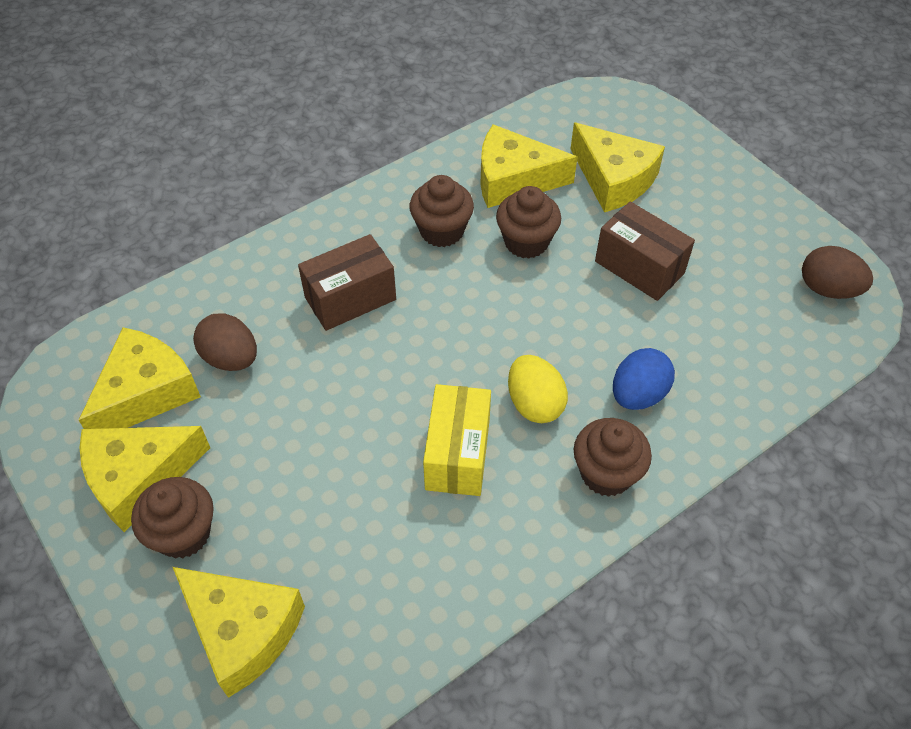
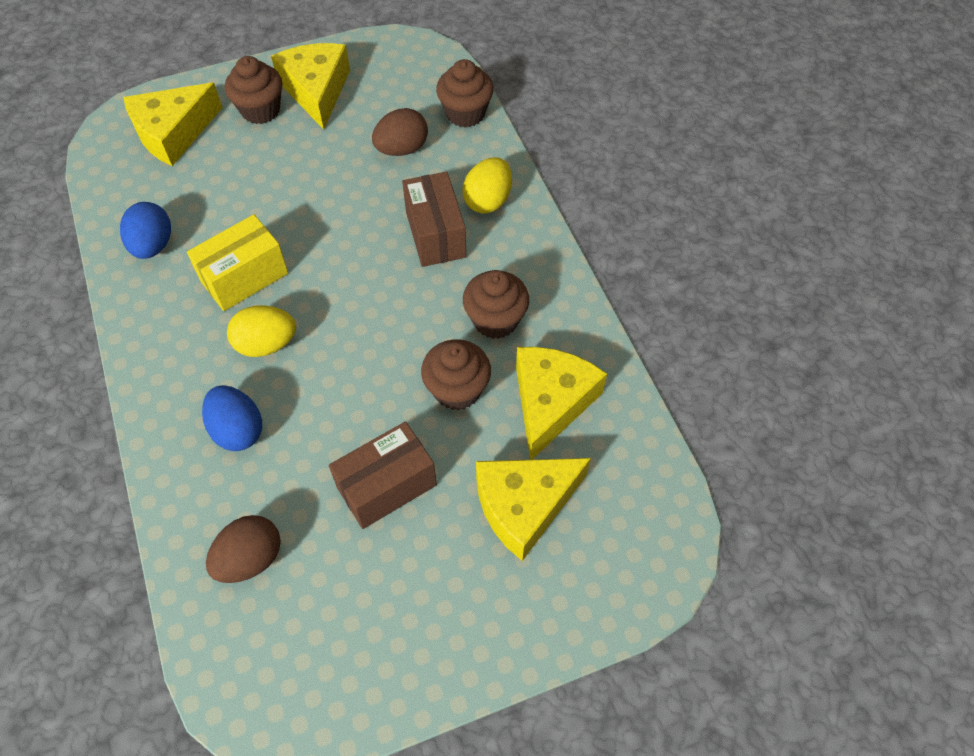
camera: 105 degrees right, 5 degrees up
(146, 392) = (390, 98): yellow cheese -> none
(294, 266) = (488, 200): none -> yellow egg
(441, 572) = (153, 245): none -> blue egg
(457, 454) = (244, 277): yellow box -> yellow box turned 60 degrees counterclockwise
(606, 473) = (174, 378): brown cupcake -> brown cupcake (465, 113)
(827, 289) = (282, 681): brown egg -> brown egg (250, 559)

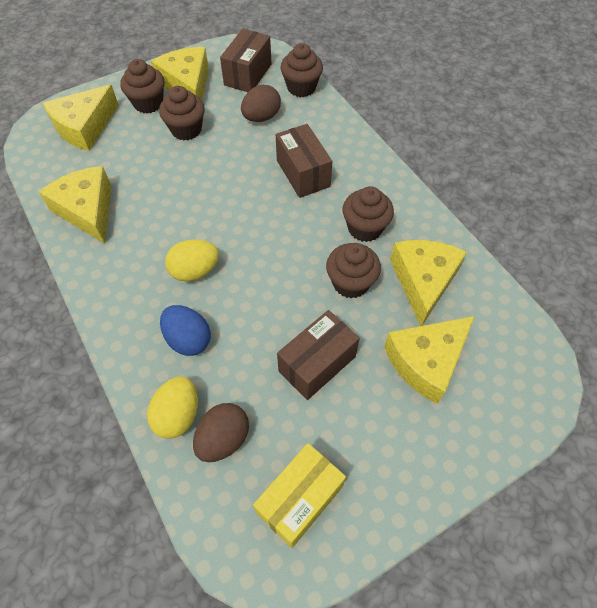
camera: 10 degrees left, 0 degrees up
(153, 245) = (87, 210): blue egg -> yellow cheese
(244, 277) = (165, 224): yellow box -> yellow box (299, 500)
(300, 153) = (186, 129): none -> brown cupcake
(399, 86) = (248, 74): none -> brown box
(488, 200) = (335, 145): yellow egg -> yellow egg (178, 415)

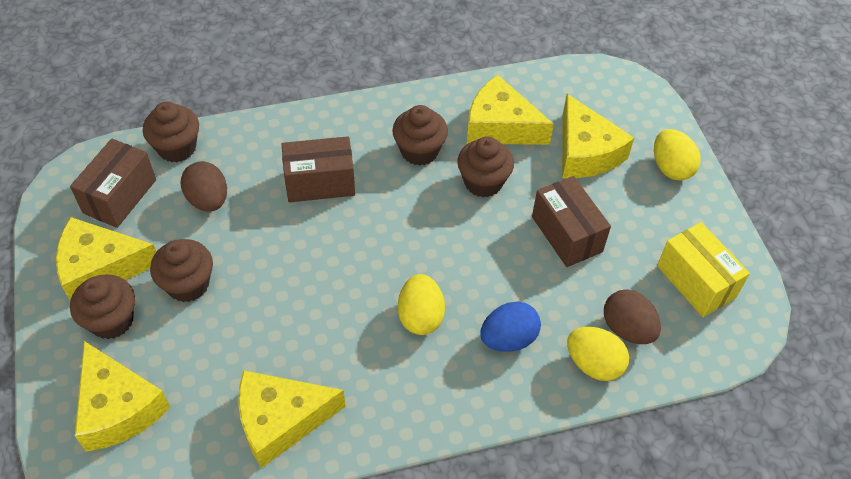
camera: 75 degrees left, 5 degrees down
(248, 74) = (120, 196): brown box -> brown box turned 75 degrees clockwise
(444, 451) = (671, 168): none -> yellow egg

